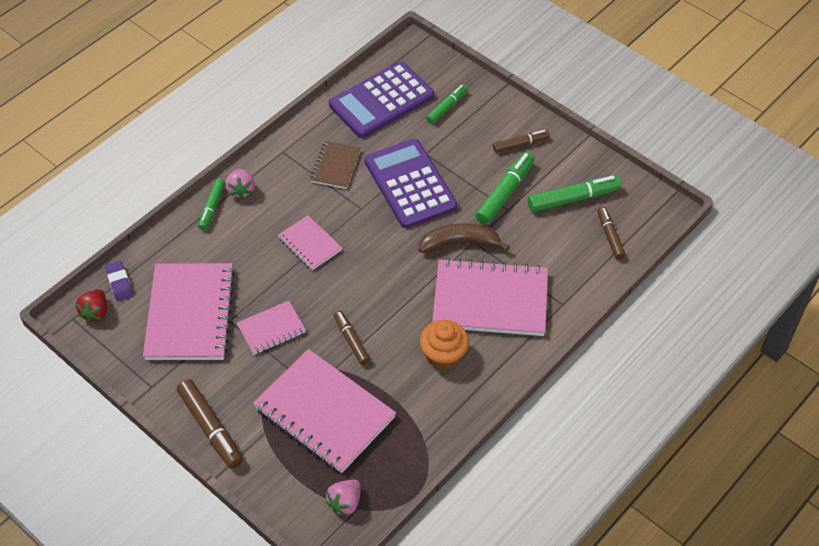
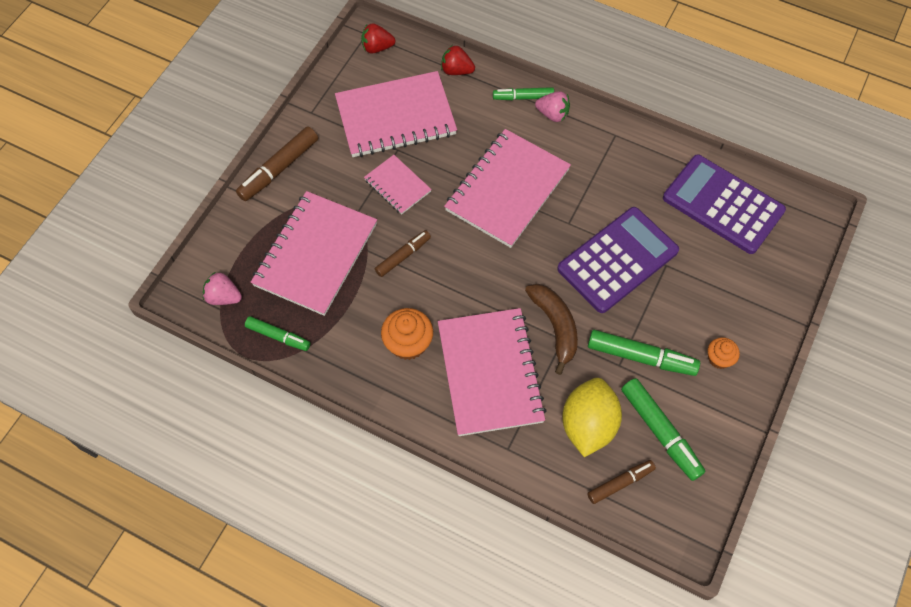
camera: 75 degrees right, 10 degrees up
(119, 283) = (413, 54): purple eraser -> none
(156, 252) = (456, 70): none -> red strawberry
(241, 190) = (552, 114): pink strawberry -> pink strawberry turned 135 degrees counterclockwise
(310, 244) = (507, 190): pink notebook -> pink notebook, size x1.95
(335, 166) = (614, 186): brown notebook -> none
(446, 107) = (741, 270): green marker -> green marker (278, 336)
(520, 144) = (719, 358): brown marker -> orange cupcake
(555, 244) = (588, 425): none -> yellow lemon

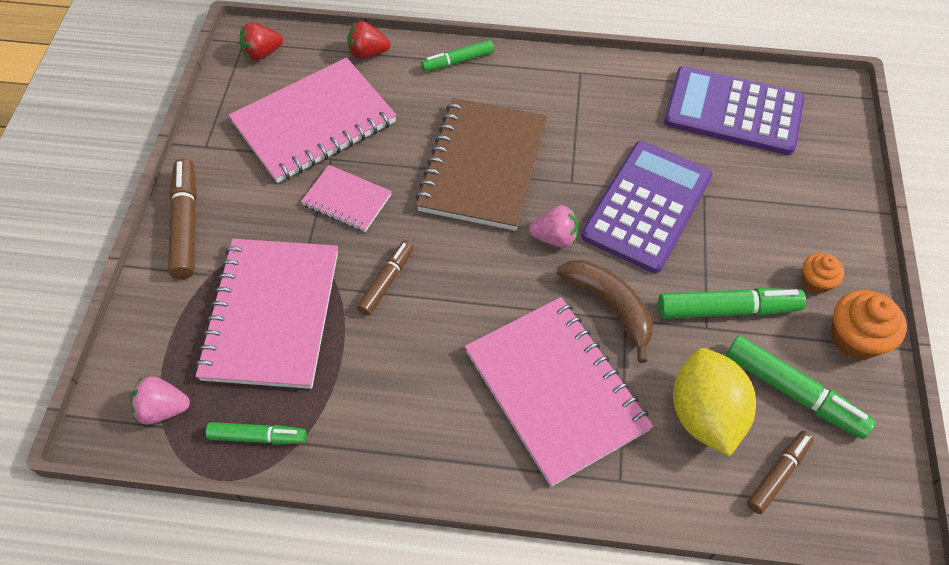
camera: 20 degrees left, 5 degrees down
(279, 169) = (186, 224): brown marker -> brown marker turned 150 degrees clockwise
(408, 343) = (436, 388): orange cupcake -> orange cupcake (854, 338)
(507, 190) = (483, 166): pink notebook -> brown notebook
(552, 114) = (500, 70): pink strawberry -> pink strawberry (555, 237)

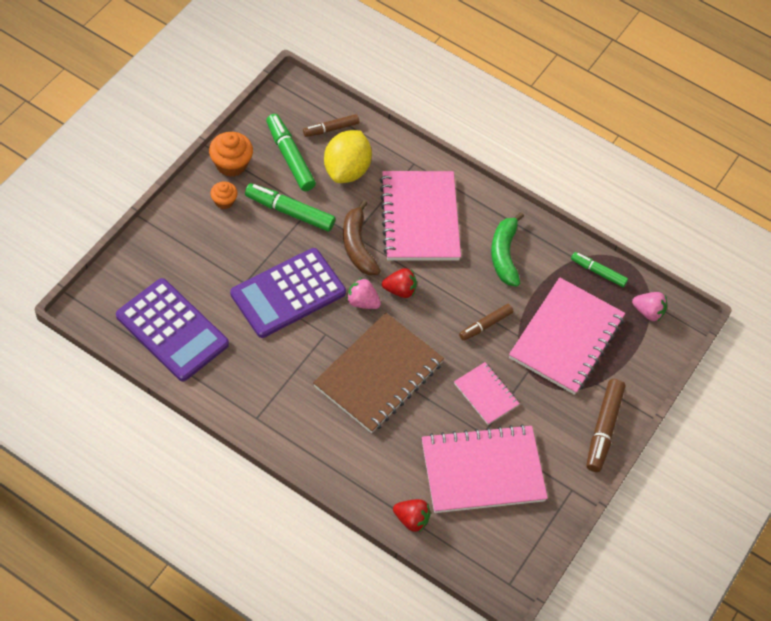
camera: 160 degrees left, 0 degrees up
(262, 53) = (498, 563): red strawberry -> red strawberry (400, 290)
(408, 395) = (504, 254): none -> green banana
(458, 61) = (344, 475): green marker -> none

